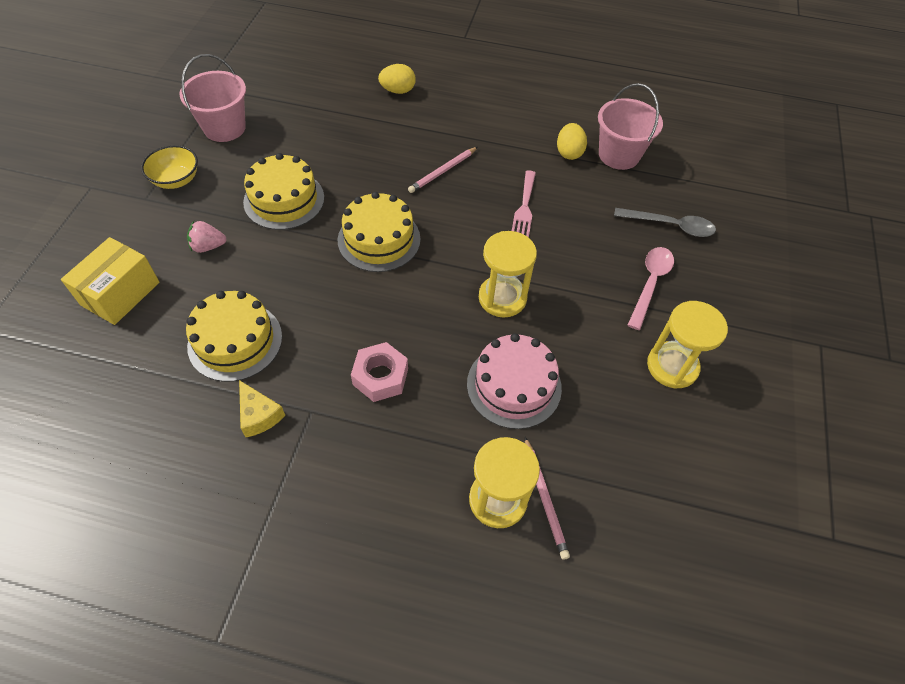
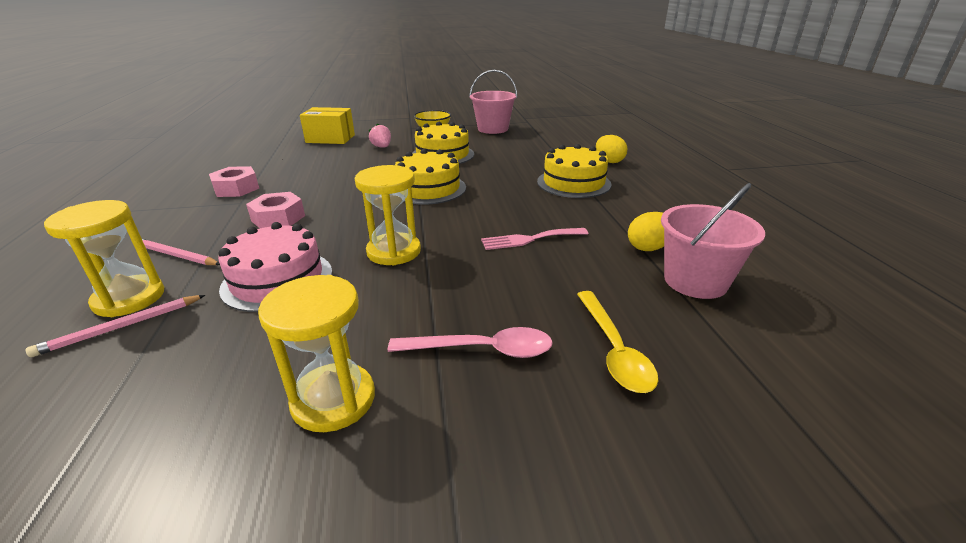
camera: 70 degrees right, 25 degrees down
(235, 341) = (302, 169): yellow cake -> yellow cake (573, 183)
(259, 415) = (236, 188): yellow cheese -> pink nut
(443, 171) = (535, 195): pink pencil -> pink pencil (176, 255)
(670, 226) = (614, 350): grey spoon -> yellow spoon

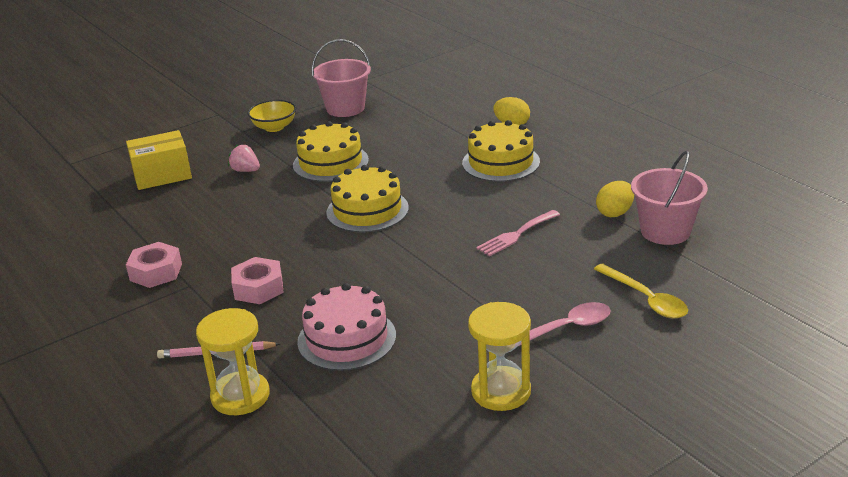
camera: 25 degrees left, 0 degrees up
(121, 327) = (274, 414): pink pencil -> none
(394, 251) = (414, 283): yellow hourglass -> none

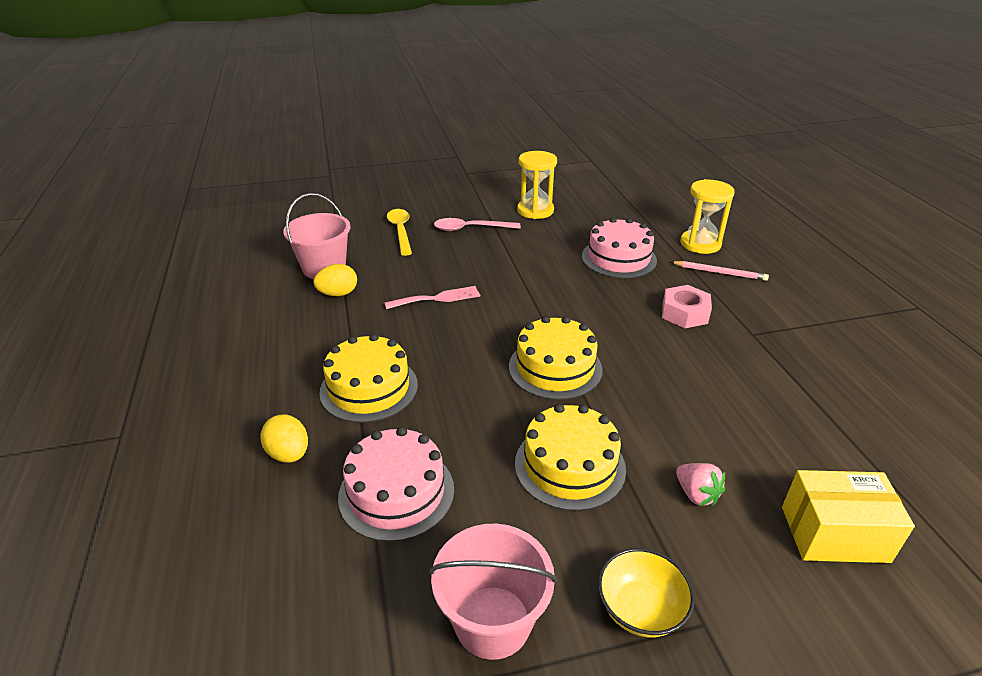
camera: 160 degrees left, 5 degrees up
(156, 272) = (792, 358): pink nut -> none
(429, 128) = (396, 492): none -> pink cake

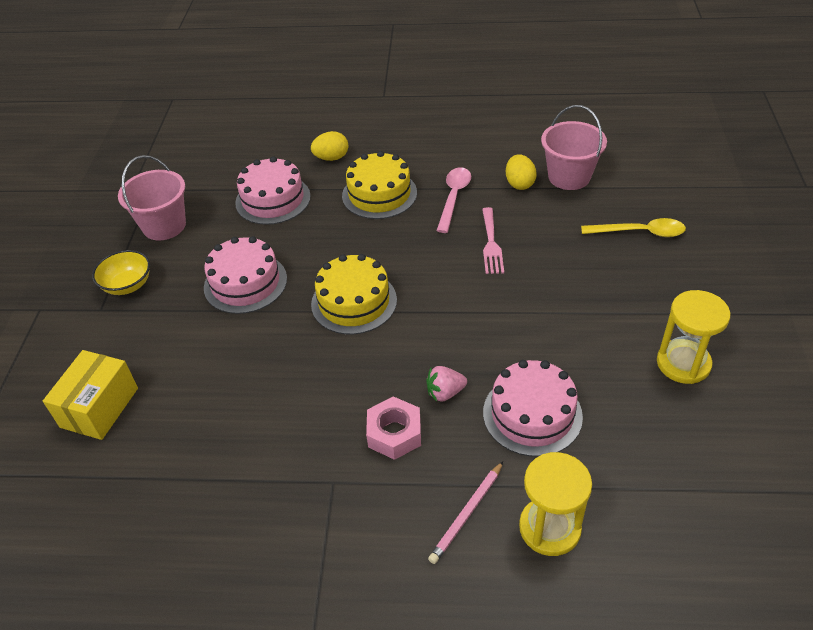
camera: 110 degrees right, 10 degrees up
(470, 229) = (637, 290): pink spoon -> pink spoon (454, 197)
(570, 465) = (245, 283): yellow cake -> pink cake
(696, 494) = (179, 343): pink strawberry -> pink strawberry (445, 392)

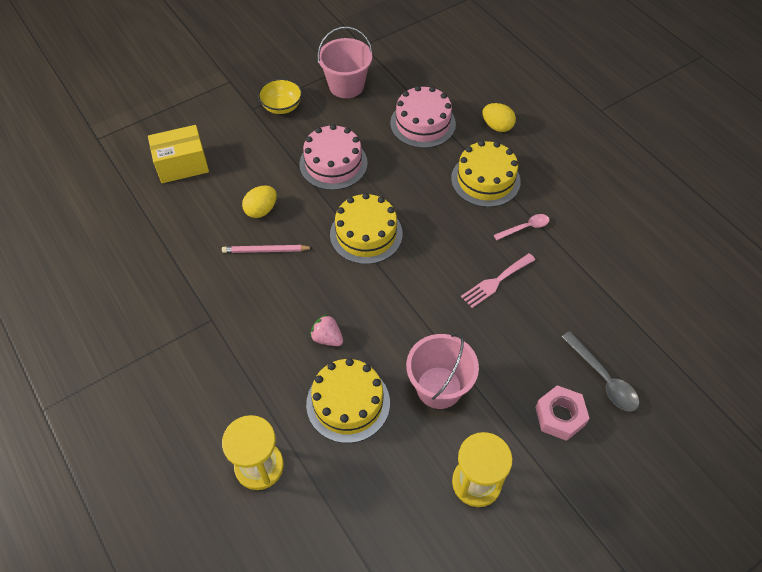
camera: 50 degrees right, 10 degrees up
(394, 433) = (271, 329): pink nut -> pink nut (560, 416)
(454, 197) = (525, 227): pink spoon -> pink spoon, size x0.67
(467, 514) = (238, 410): pink pencil -> pink pencil (266, 251)
(519, 184) = (583, 261): yellow egg -> yellow egg (261, 210)
(532, 414) = (348, 403): pink cake -> yellow cake
(569, 177) = (625, 291): pink bucket -> pink bucket (439, 387)
(639, 232) = (603, 378): yellow spoon -> grey spoon

